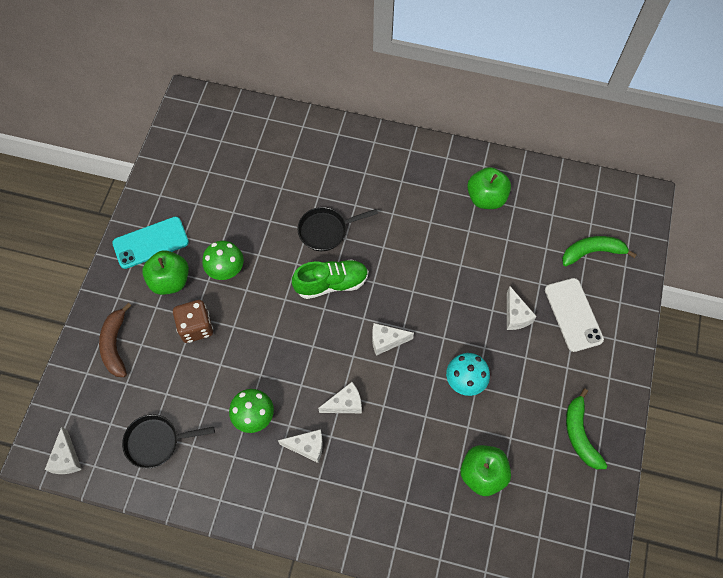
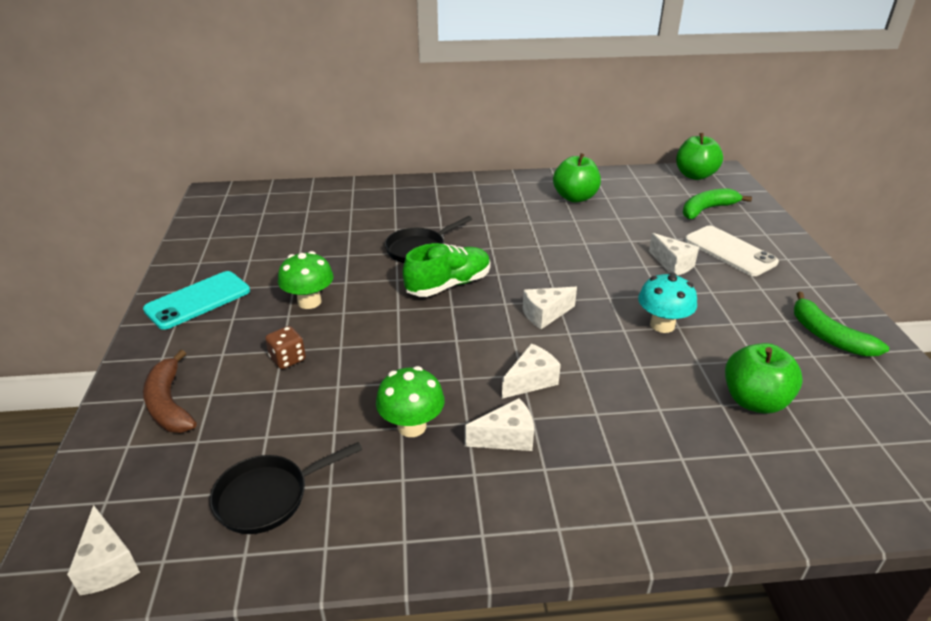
camera: 20 degrees left, 30 degrees down
(170, 280) = (235, 326): green apple -> green apple (695, 175)
(196, 327) = (288, 359): brown dice -> brown dice, size x0.65

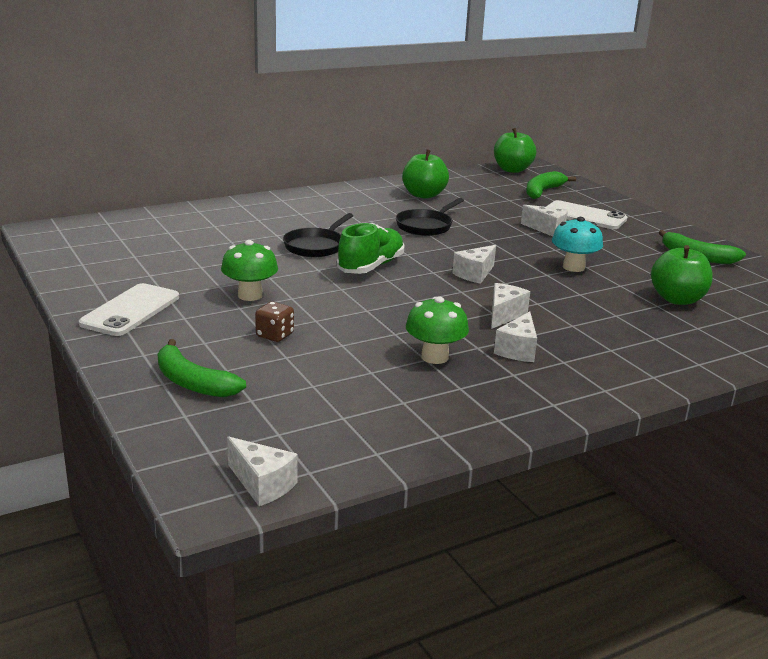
camera: 25 degrees left, 10 degrees down
(169, 404) = (193, 382): brown banana -> green banana
(198, 300) = (131, 310): turquoise phone -> white phone
(268, 497) = (358, 419): black pan -> black pan (426, 226)
(506, 438) = (518, 350): white cheese -> white cheese turned 150 degrees clockwise

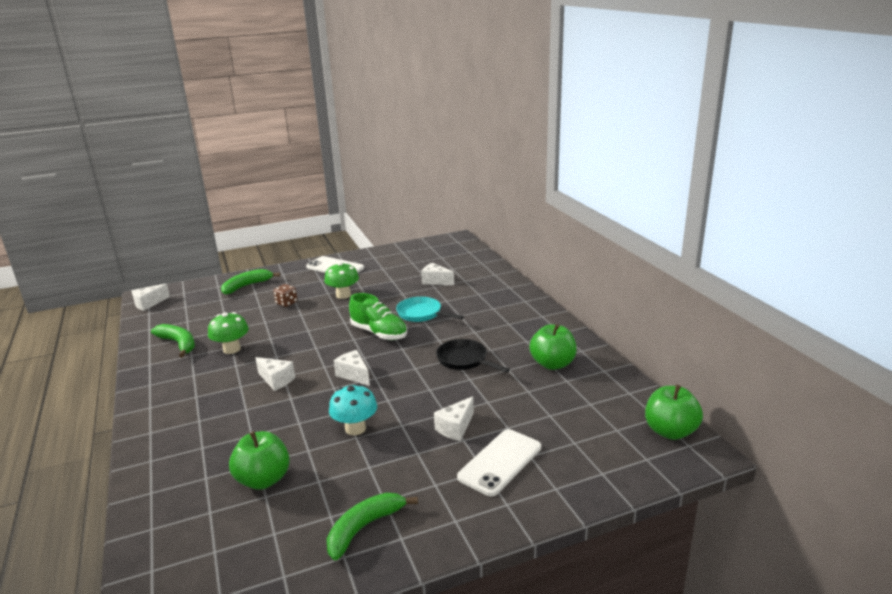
camera: 100 degrees right, 0 degrees up
(316, 246) = (422, 314): black pan -> turquoise pan
(518, 350) = (222, 380): white cheese -> white cheese (435, 281)
(543, 191) = (586, 444): green banana -> green banana (178, 344)

